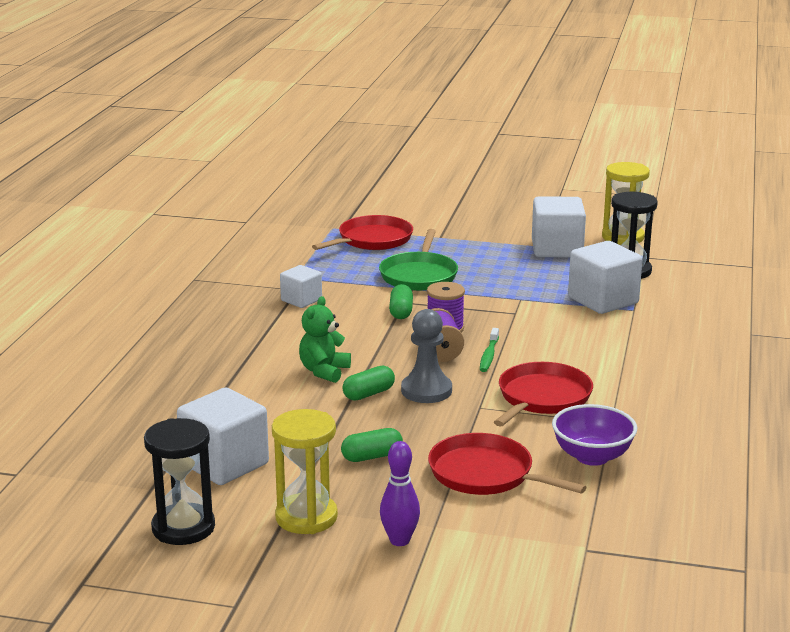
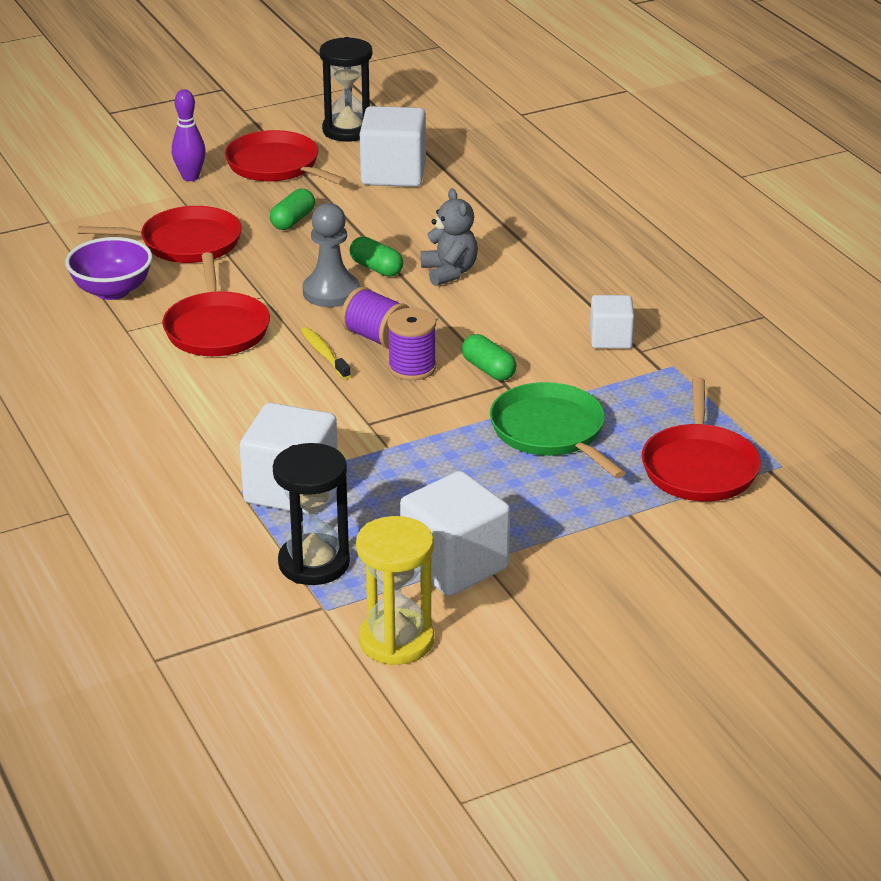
camera: 140 degrees right, 10 degrees up
(306, 517) = (276, 166): yellow hourglass -> red pan
(324, 371) = (449, 272): green teddy bear -> grey teddy bear
(368, 394) = (376, 268): green capsule -> green capsule turned 60 degrees counterclockwise
(489, 355) = (324, 354): green toothbrush -> yellow toothbrush

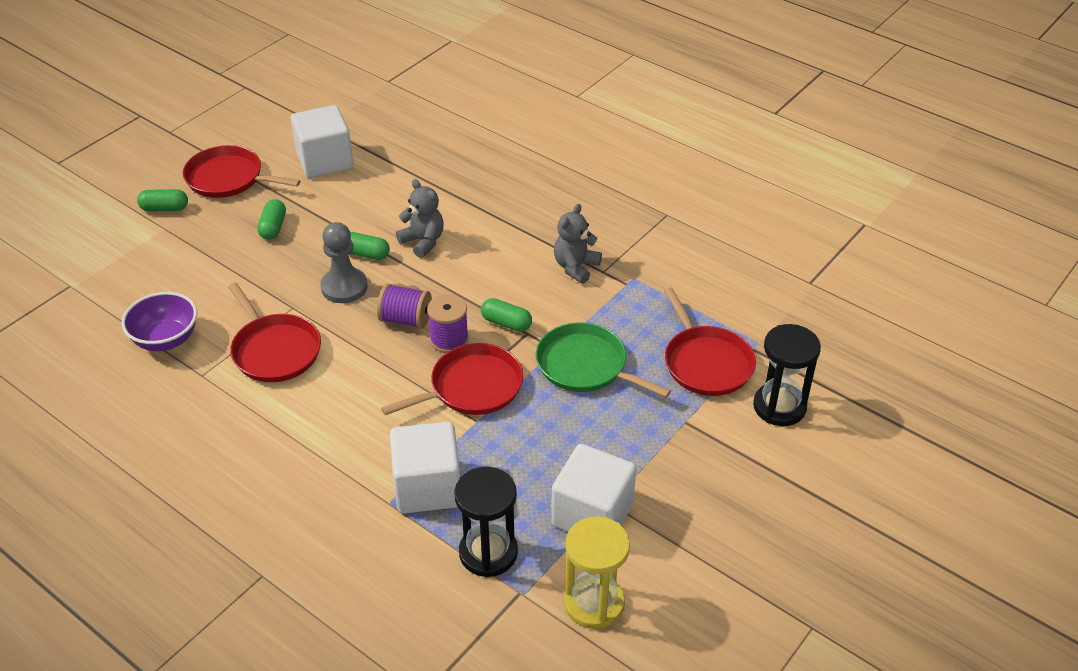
camera: 25 degrees left, 10 degrees up
(185, 243) = (199, 274): red pan -> red pan (472, 387)
(190, 177) = (165, 208): purple bowling pin -> green capsule
(324, 354) = (374, 348): yellow toothbrush -> none
(348, 130) = (265, 130): black hourglass -> black hourglass (779, 407)
(610, 339) = (576, 267): white cube -> grey teddy bear

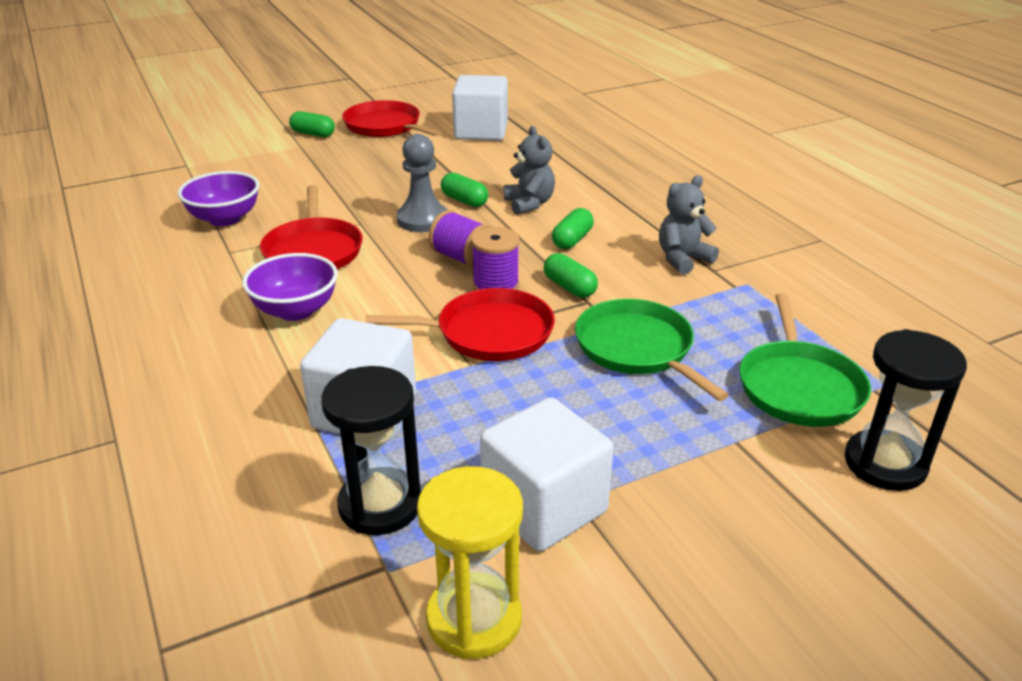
camera: 25 degrees right, 10 degrees down
(273, 227) = (394, 164): green capsule -> green capsule (572, 240)
(307, 416) = (295, 310): none -> purple bowl
(706, 362) = (799, 386): red pan -> green pan

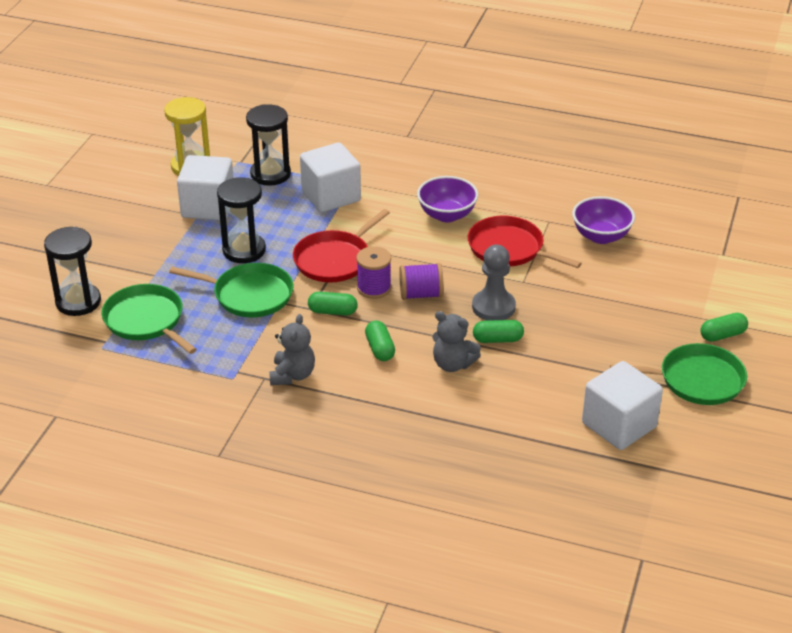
camera: 135 degrees right, 5 degrees up
(385, 126) = (696, 380): red pan -> green pan
(577, 405) = (244, 250): none -> black hourglass

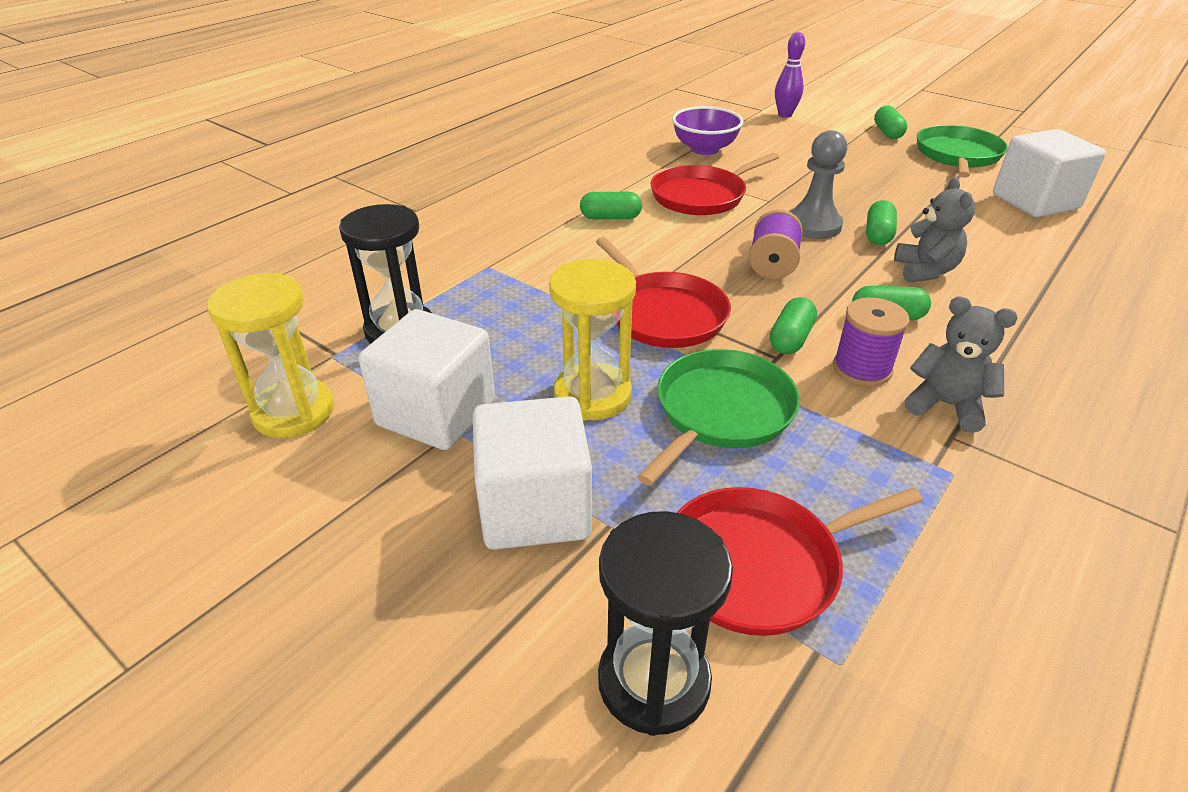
camera: 70 degrees left, 0 degrees up
(146, 321) = (759, 565): green pan -> red pan
(244, 250) = (592, 395): black hourglass -> yellow hourglass
(331, 196) = (504, 289): white cube -> white cube (535, 508)
(374, 288) = (745, 295): purple spool -> purple spool (862, 369)
(447, 215) = (610, 218): purple bowl -> green capsule
(453, 364) = (925, 271): grey teddy bear -> grey teddy bear turned 45 degrees counterclockwise
(720, 269) = (785, 115): none -> purple bowling pin

